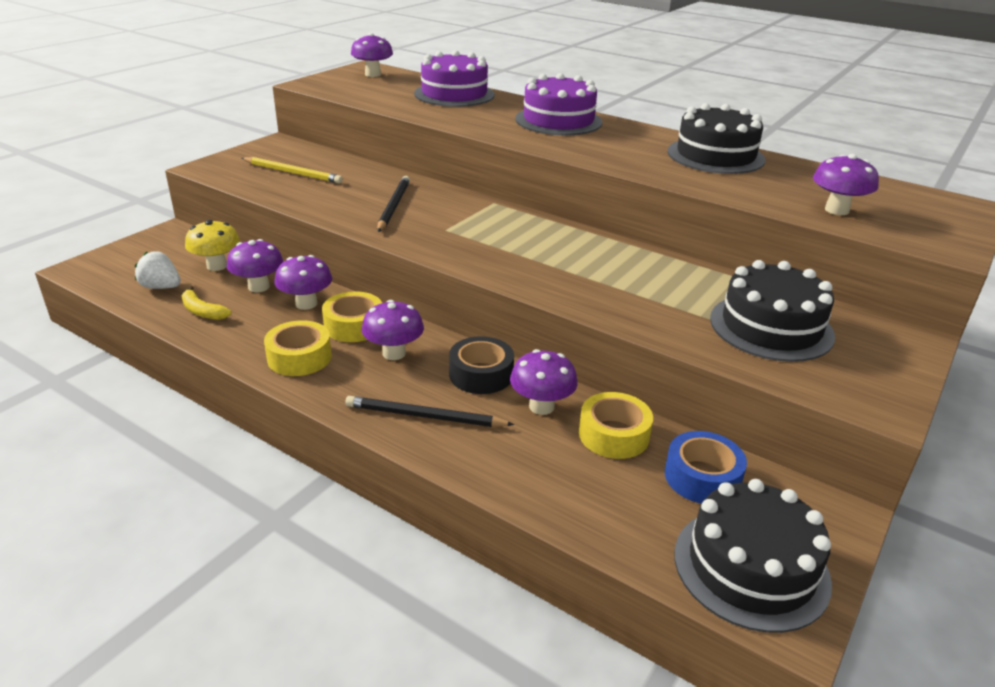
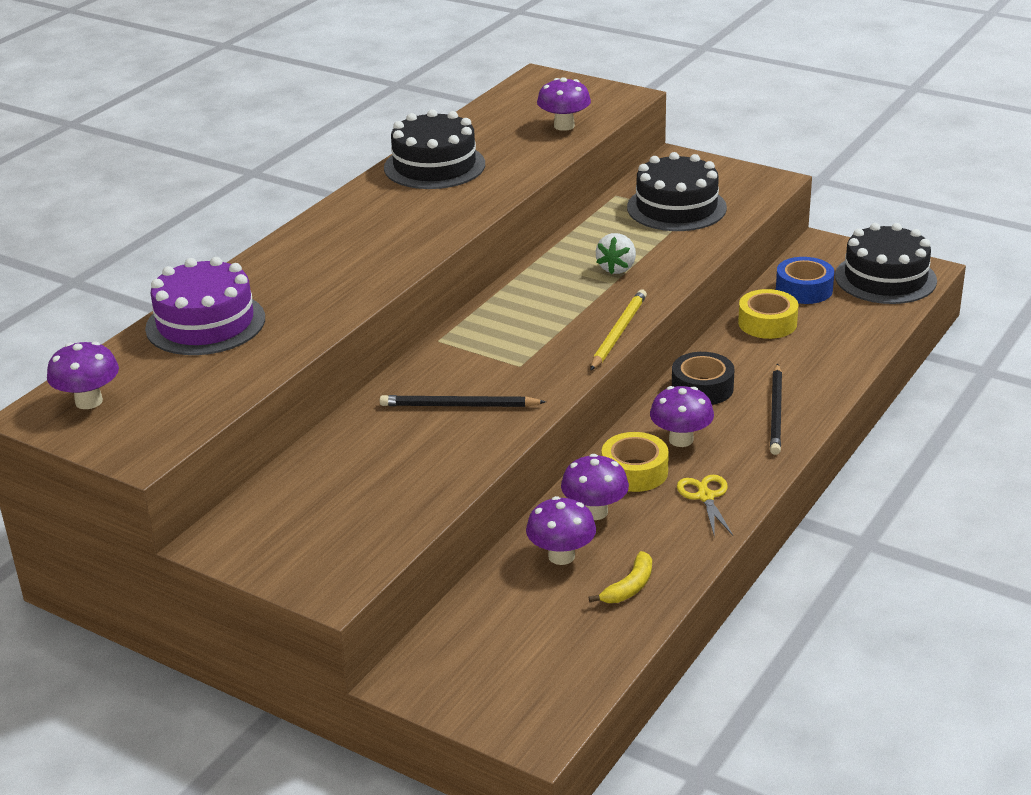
camera: 90 degrees left, 0 degrees up
(161, 287) = (577, 638): white strawberry -> white strawberry (617, 268)
(217, 266) = (510, 605): yellow mushroom -> none
(293, 173) = (351, 501): yellow pencil -> yellow pencil (618, 332)
(299, 357) = (705, 497): yellow tape -> yellow scissors
(541, 406) = (741, 356): purple mushroom -> none
(558, 120) = (323, 247): purple cake -> none

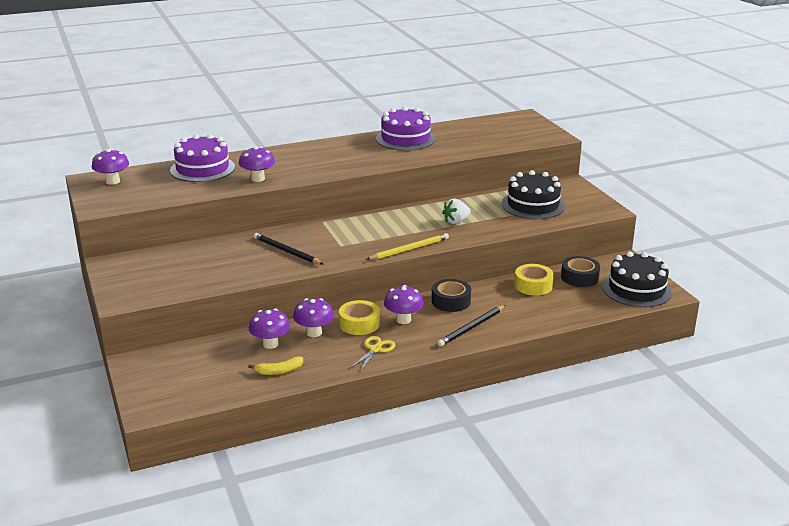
camera: 35 degrees right, 5 degrees down
(434, 166) = (405, 139): black cake -> purple cake
(564, 126) = (498, 140): purple mushroom -> purple mushroom (258, 179)
(804, 289) = (579, 277): blue tape -> black tape

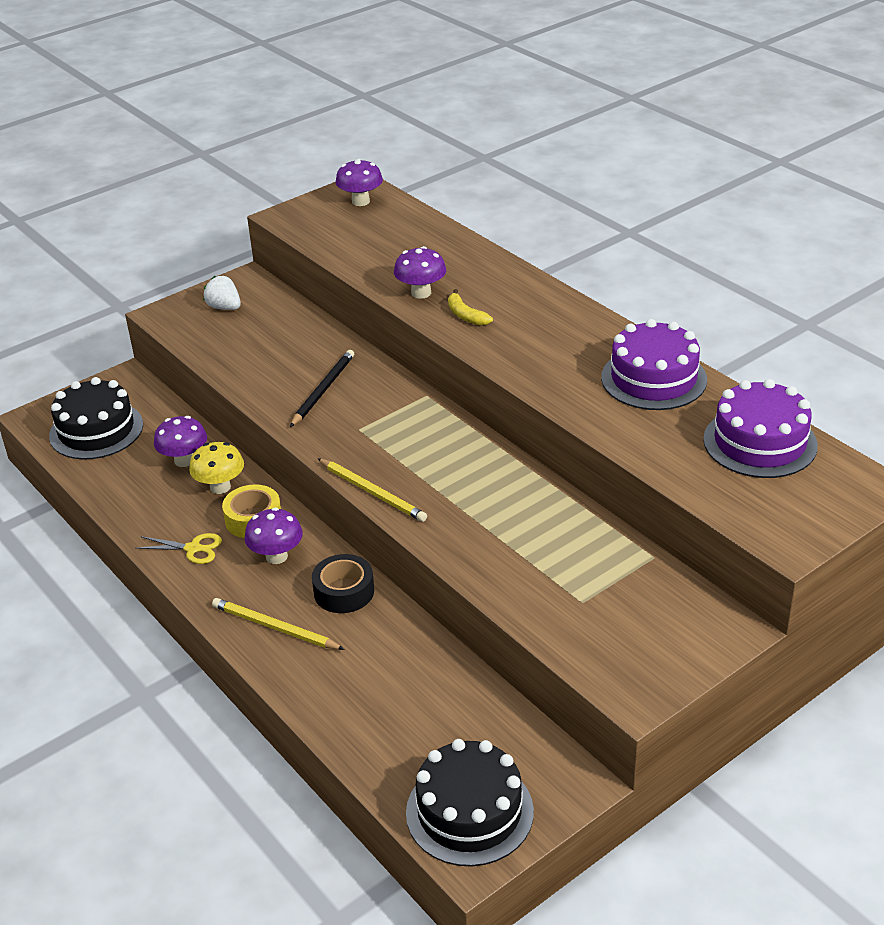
camera: 75 degrees right, 10 degrees up
(202, 169) = (431, 245): purple cake -> purple cake (760, 442)
(279, 371) = (126, 483): yellow banana -> yellow banana (465, 315)
(314, 333) = (220, 487): purple mushroom -> yellow mushroom
(456, 221) = (489, 519): white strawberry -> white strawberry (224, 307)
(471, 328) = (274, 627): black pencil -> yellow pencil
(533, 205) = (601, 594): black cake -> black cake (96, 430)
(533, 285) = (429, 673): yellow tape -> none
(579, 277) = (482, 728): black tape -> none

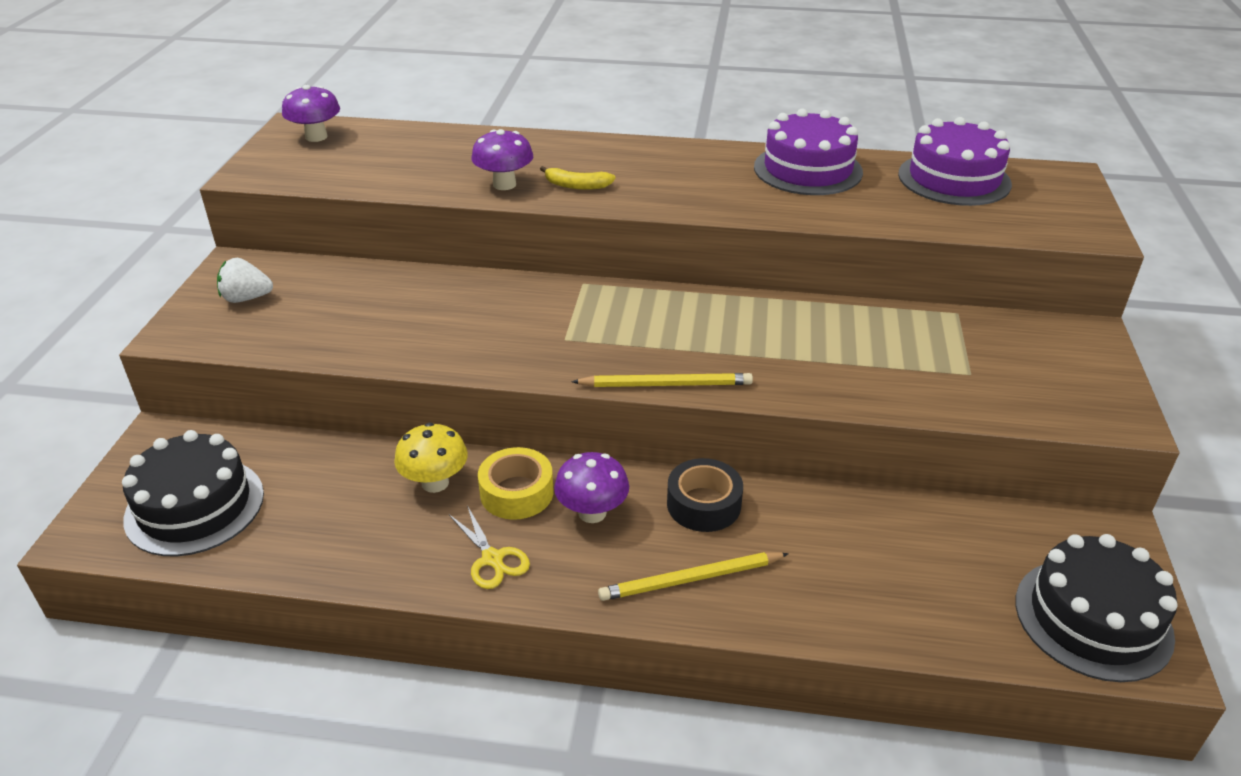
camera: 45 degrees left, 0 degrees up
(184, 460) = (355, 479): purple mushroom -> none
(193, 548) = (492, 559): yellow scissors -> yellow scissors turned 90 degrees clockwise
(323, 390) = (475, 323): black pencil -> none

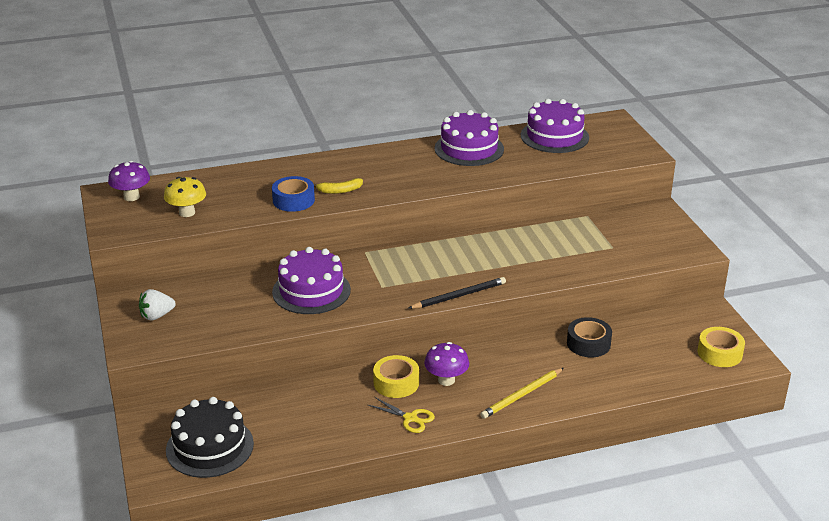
camera: 25 degrees left, 5 degrees down
(435, 483) = (344, 392): yellow mushroom -> yellow mushroom (187, 213)
(465, 318) = (311, 291): none -> purple cake
(504, 184) = (293, 200): purple mushroom -> blue tape
(666, 384) = (459, 296): yellow pencil -> black pencil
(703, 504) = (503, 358): black tape -> black tape (588, 343)
(1093, 618) = (719, 353): black cake -> yellow tape

